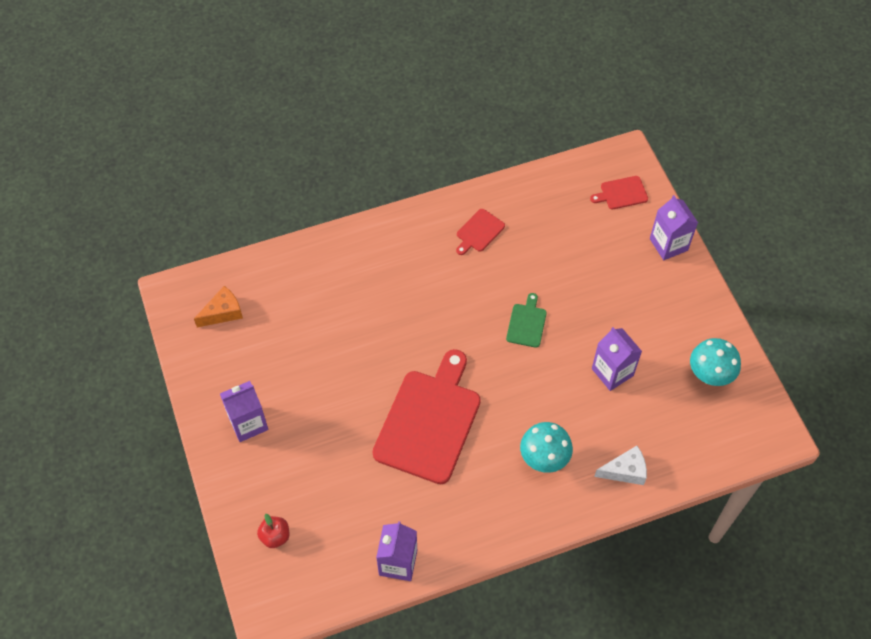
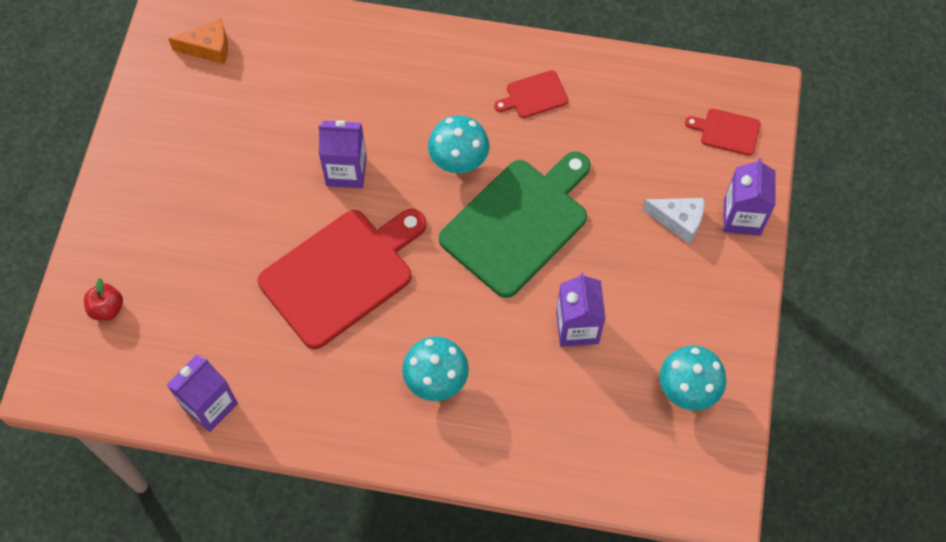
camera: 30 degrees right, 5 degrees up
(248, 423) = (157, 177): purple carton -> purple carton (346, 171)
(458, 303) = (459, 162): none -> turquoise mushroom
(527, 323) = (518, 223): green cutting board -> green cutting board, size x2.28
(625, 471) = (516, 444): white cheese -> white cheese (678, 221)

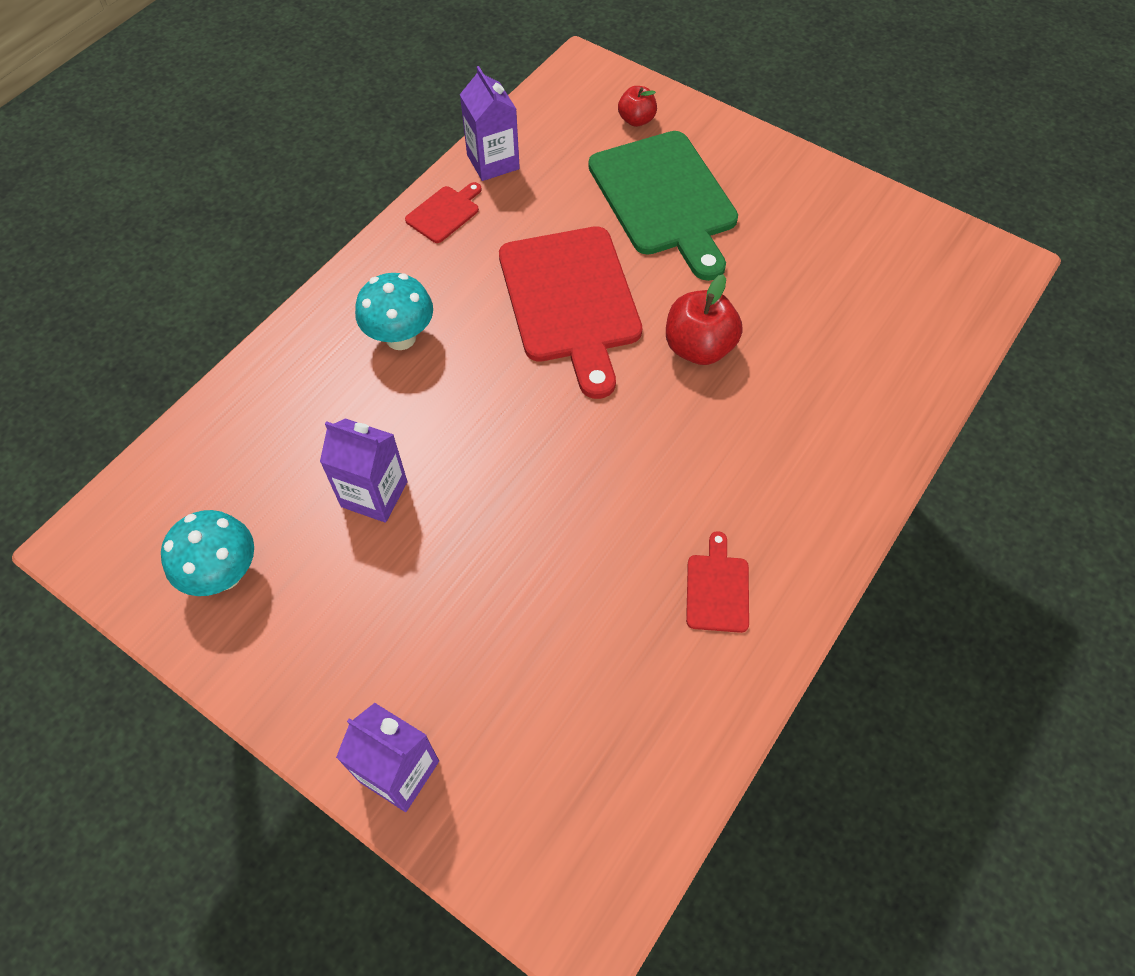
camera: 115 degrees right, 5 degrees down
(208, 48) = (924, 276): orange cheese -> none
(346, 171) = (698, 347): purple carton -> red apple
(459, 162) = (656, 462): turquoise mushroom -> none
(518, 223) = (540, 490): green cutting board -> green cutting board (664, 199)
(678, 221) = (441, 681): white cheese -> none
(727, 131) = (541, 827): red cutting board -> red cutting board (445, 213)

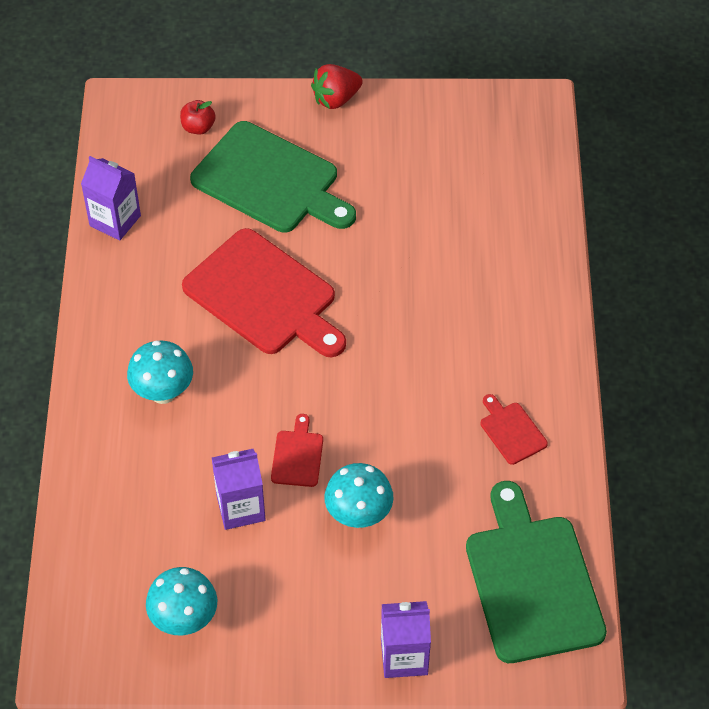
camera: 35 degrees left, 5 degrees down
(445, 213) = (113, 281): red cutting board -> red cutting board (297, 456)
(481, 578) = (358, 515): none -> turquoise mushroom
(608, 782) = (532, 582): none -> green cutting board
(698, 347) = (380, 279): red apple -> none
(789, 157) = (336, 99): none -> red strawberry

